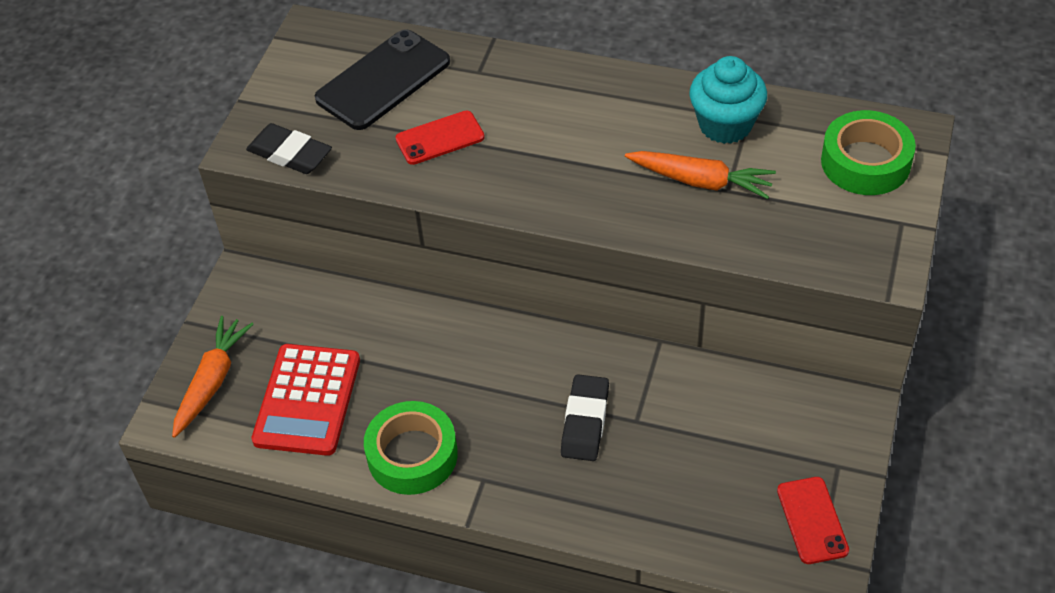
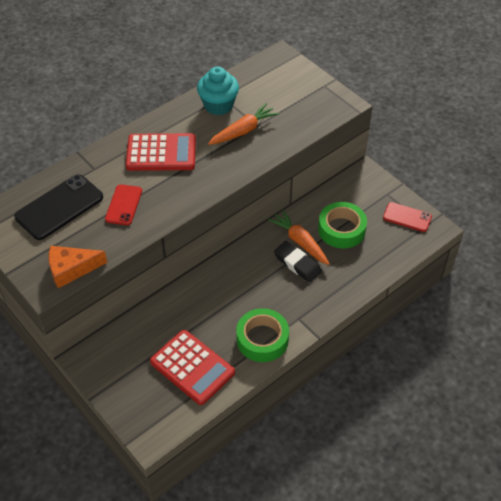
camera: 60 degrees left, 0 degrees up
(212, 381) = (142, 405): orange carrot -> orange carrot (300, 242)
(290, 154) = (71, 269): black eraser -> orange cheese
(383, 80) = (59, 207): black phone -> black phone turned 60 degrees clockwise
(569, 119) = (161, 153): none -> red calculator
(865, 162) = (282, 77): green tape -> green tape (341, 229)

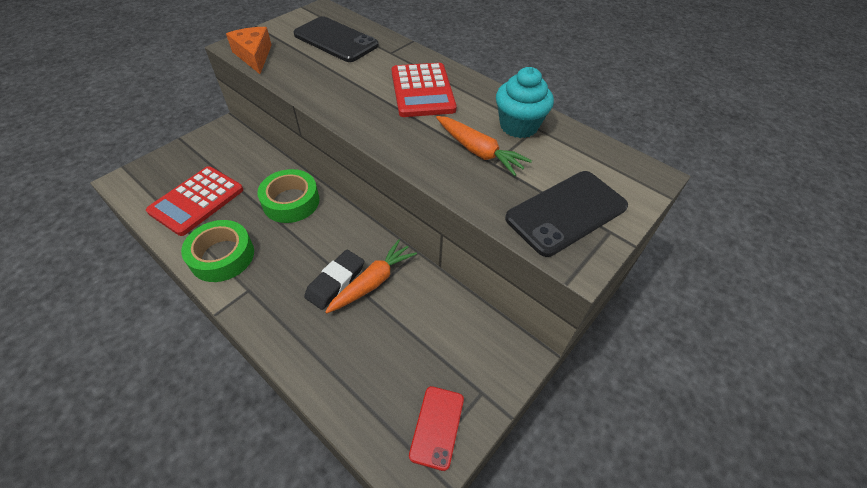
camera: 80 degrees right, 0 degrees up
(124, 205) = (340, 75): red phone -> none
(307, 100) = (566, 212): none -> black phone
(341, 229) = (399, 330): green tape -> green tape (291, 201)

